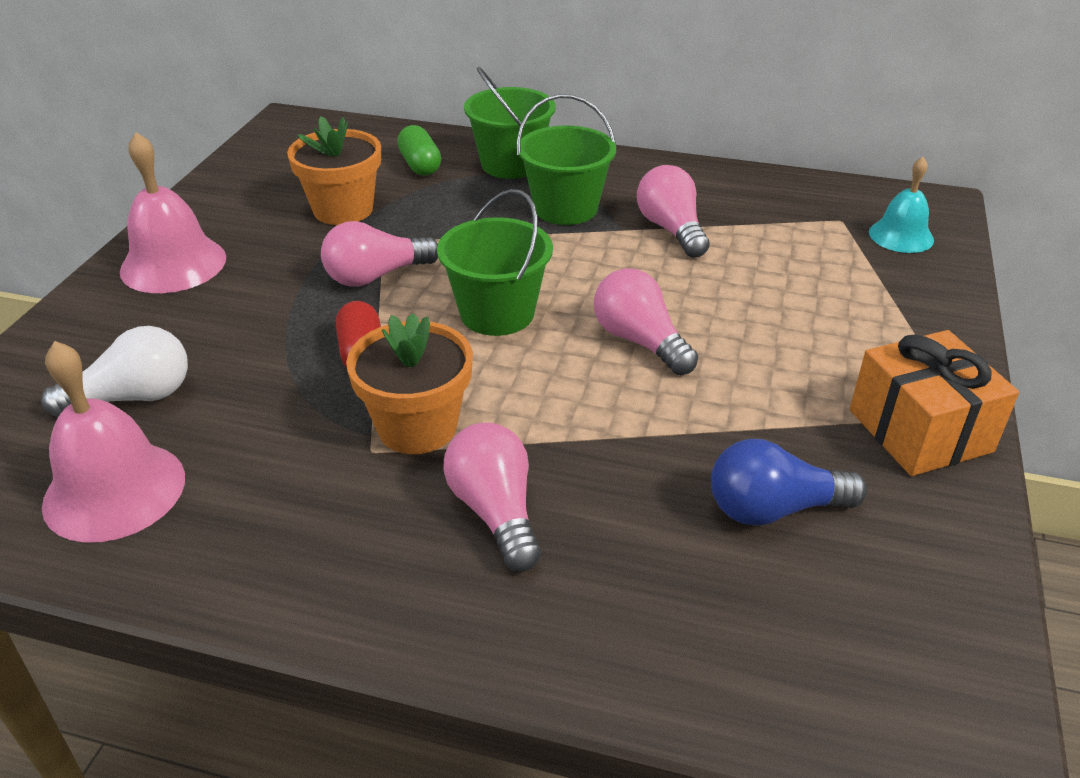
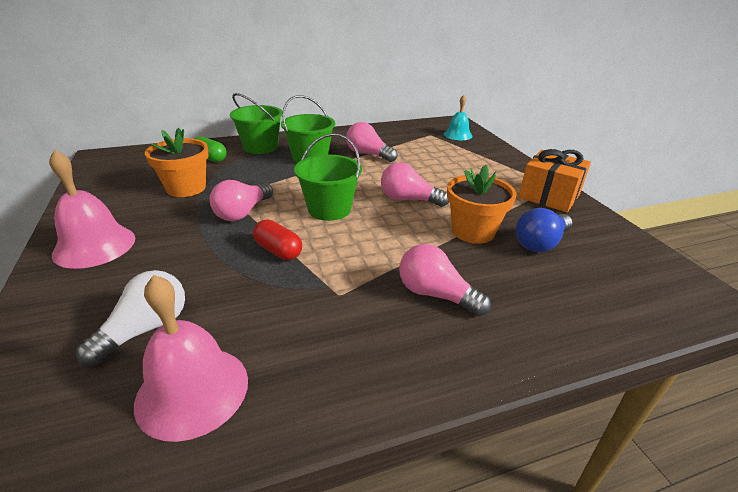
camera: 35 degrees left, 5 degrees down
(417, 427) = (350, 273): orange flower pot -> orange flower pot (473, 231)

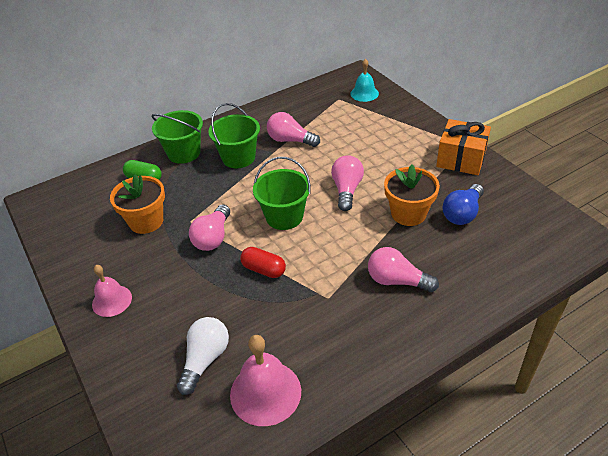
camera: 10 degrees left, 10 degrees up
(94, 245) = (112, 300): pink bell -> pink bell, size x0.64
(409, 199) = (346, 190): pink light bulb -> pink light bulb turned 90 degrees clockwise

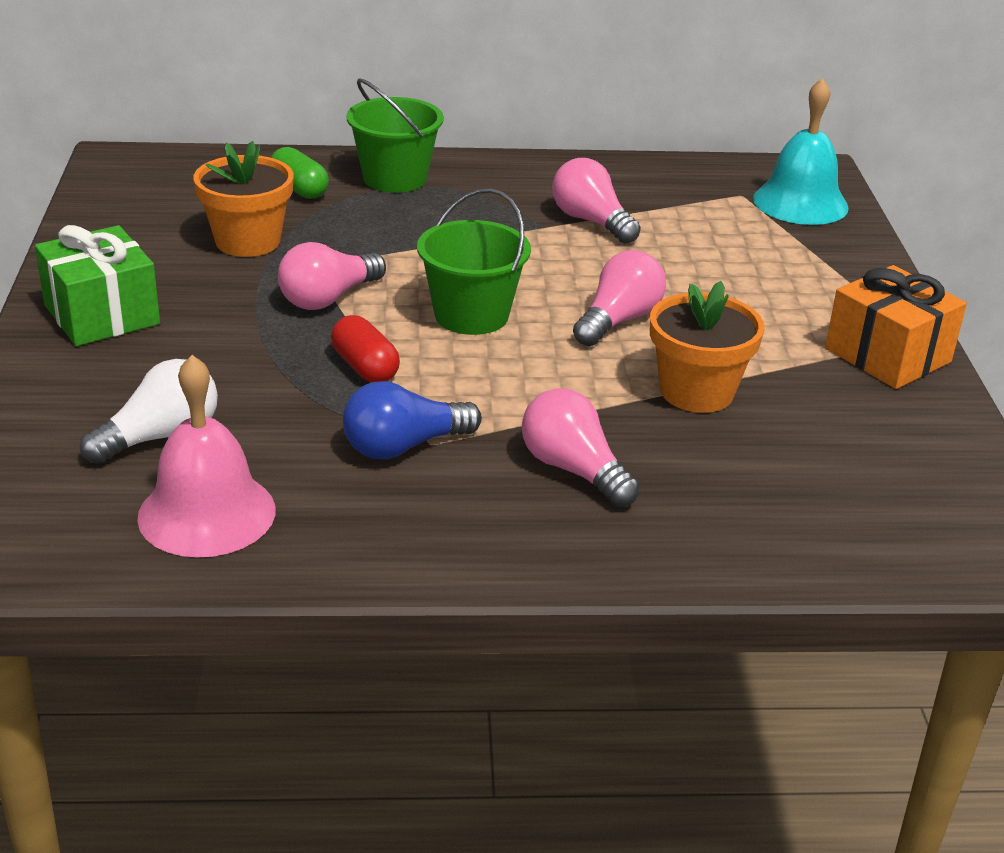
camera: 25 degrees right, 10 degrees down
(112, 300) = (101, 314): pink bell -> green gift
(238, 157) = (477, 214): green bucket -> none
(364, 93) = (800, 202): turquoise bell -> turquoise bell, size x1.57
(462, 213) = (801, 429): blue light bulb -> blue light bulb (404, 446)

